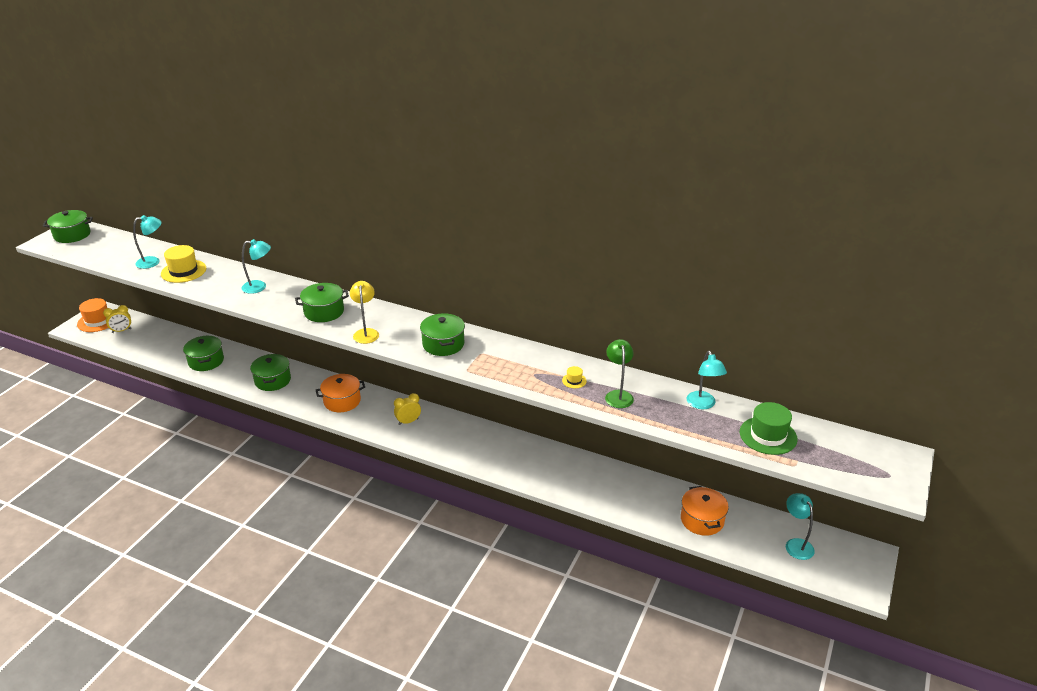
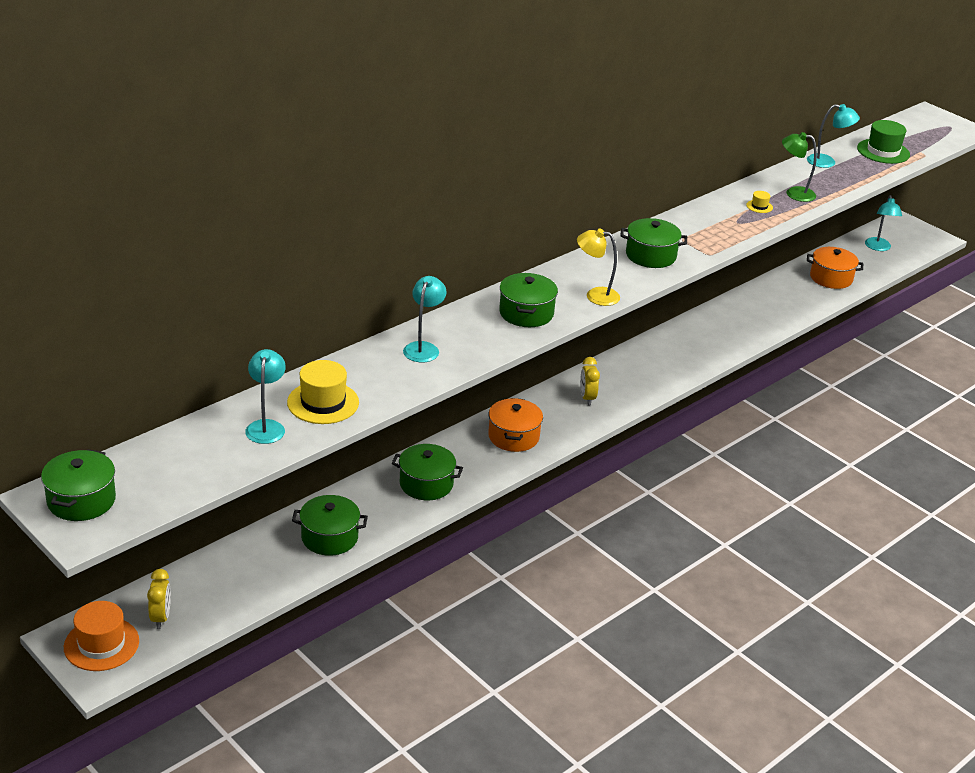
camera: 70 degrees left, 0 degrees up
(796, 544) = (878, 247): turquoise lamp -> turquoise lamp turned 90 degrees counterclockwise

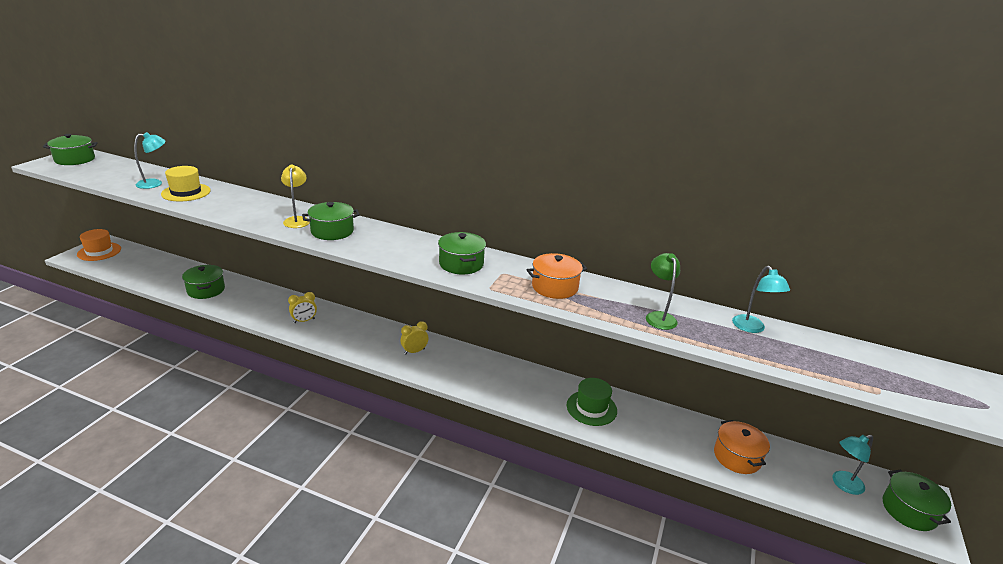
camera: 65 degrees right, 5 degrees down
(161, 617) = (122, 260): yellow clock -> yellow clock (304, 321)
(423, 348) = (264, 208): turquoise lamp -> none
(426, 484) = (273, 309): green pot -> green pot (909, 511)
(513, 436) = (345, 330): orange pot -> orange pot (554, 287)
(595, 295) = (377, 251): yellow lamp -> yellow lamp (297, 220)
(759, 206) = (607, 301): yellow hat -> none
(883, 151) = (835, 361): green hat -> green hat (591, 408)

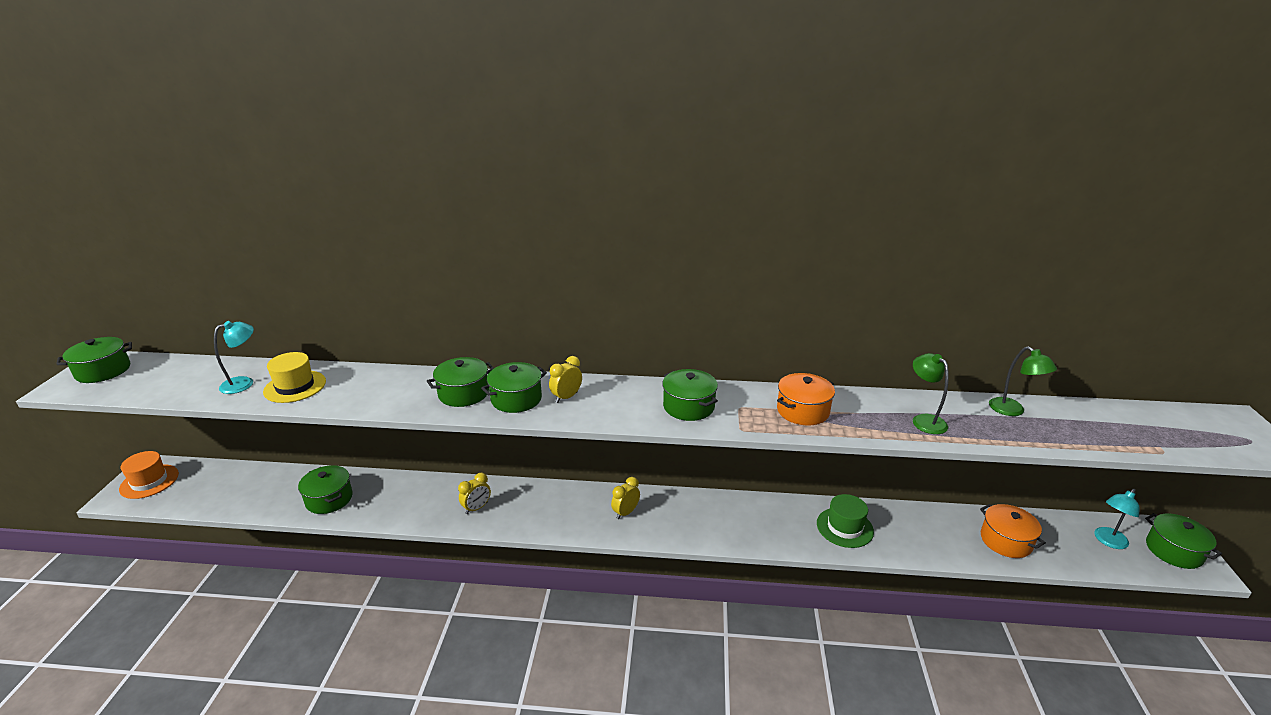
camera: 15 degrees left, 0 degrees up
(297, 220) = (463, 393): yellow lamp -> green pot
(371, 238) = (566, 397): none -> yellow clock
(752, 328) = (1012, 411): turquoise lamp -> green lamp

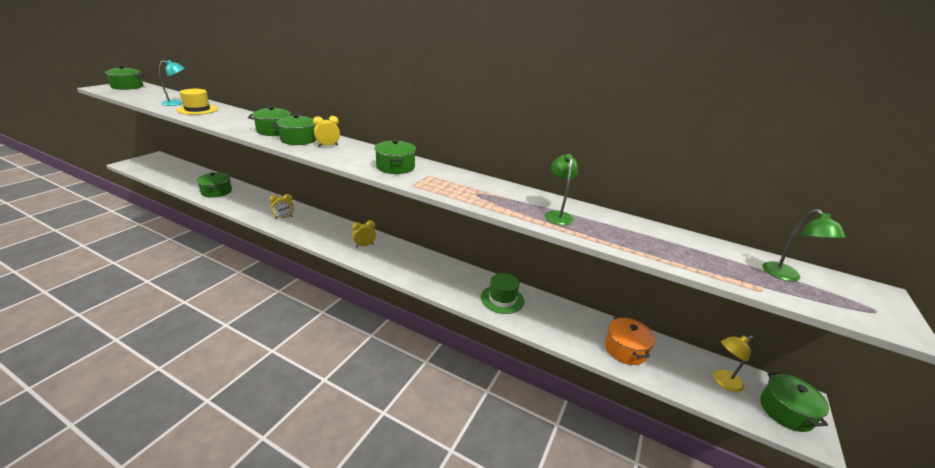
camera: 20 degrees right, 0 degrees up
(149, 481) = (148, 162): orange hat -> none
(803, 411) = (470, 188): orange pot -> none
(1012, 411) = (643, 230): green lamp -> green lamp (786, 276)
(1108, 541) = (723, 382): turquoise lamp -> yellow lamp

